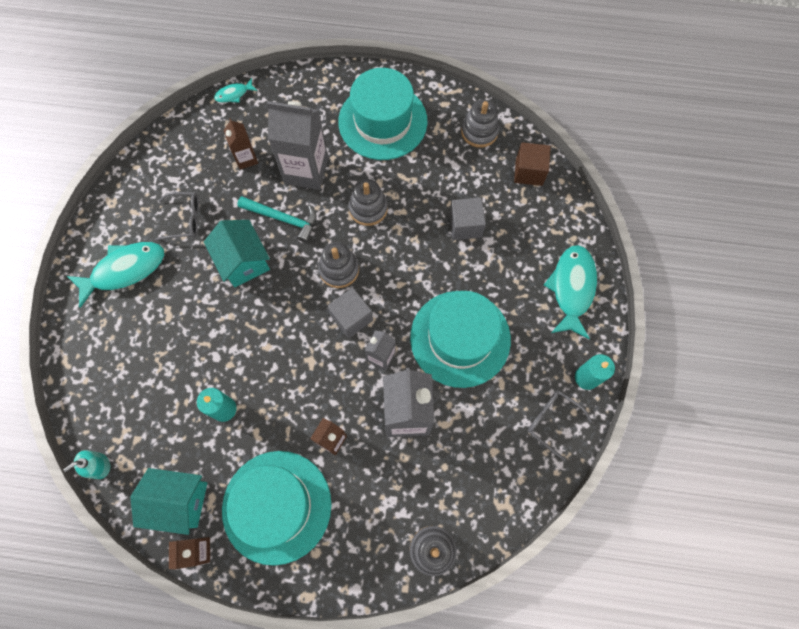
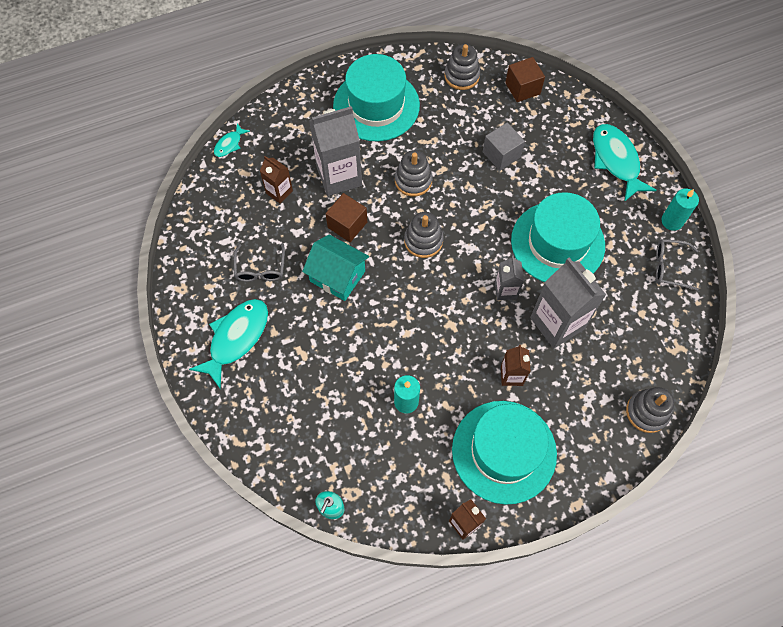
camera: 30 degrees left, 5 degrees down
(179, 501) = (421, 495): turquoise house -> none
(185, 219) = (260, 269): grey glasses -> grey glasses turned 120 degrees clockwise
(283, 219) = (347, 225): turquoise hammer -> brown cube
(351, 318) = (460, 273): grey cube -> none

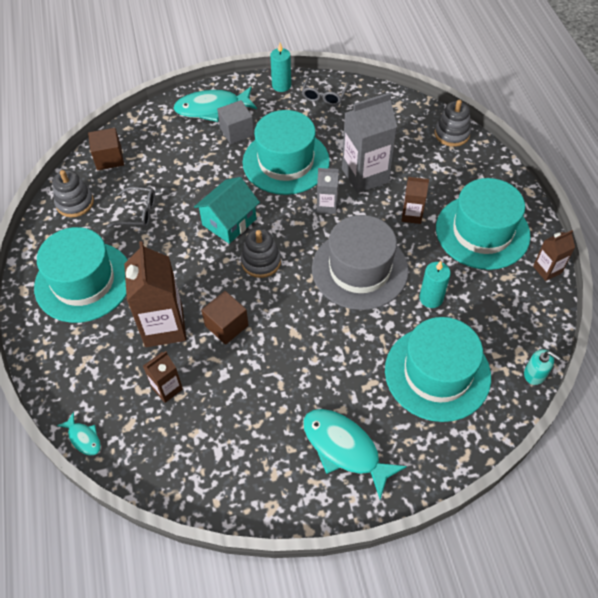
camera: 80 degrees left, 10 degrees down
(260, 269) = (262, 416): grey glasses -> grey glasses (138, 213)
(320, 412) = (437, 373): none -> turquoise hat
(337, 276) = (286, 341): turquoise house -> turquoise house (229, 222)
(339, 176) = (164, 327): grey carton -> brown carton
(413, 180) = (188, 261): grey stacking toy -> none
(430, 330) = (359, 269): none -> grey hat
(501, 154) = (180, 186): grey cube -> grey cube (237, 132)

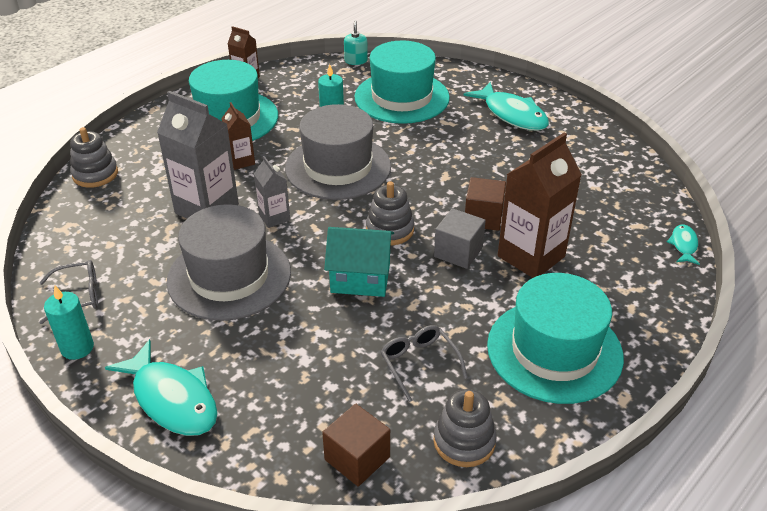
camera: 125 degrees left, 15 degrees down
(167, 388) = (582, 221): brown carton -> none
(237, 132) = (205, 346): grey cube -> grey cube (458, 252)
(286, 162) = (229, 276): turquoise hat -> grey hat
(344, 448) = (512, 114): turquoise fish -> turquoise fish turned 45 degrees counterclockwise

